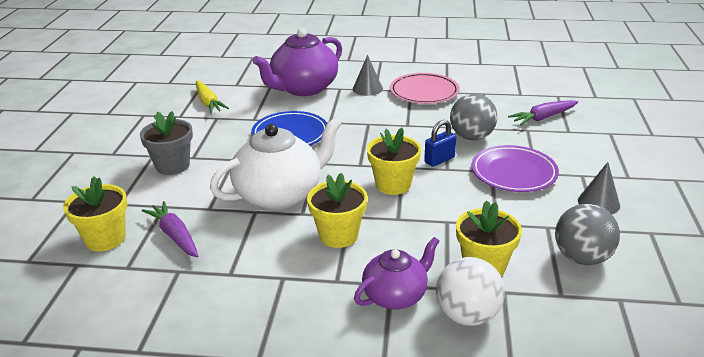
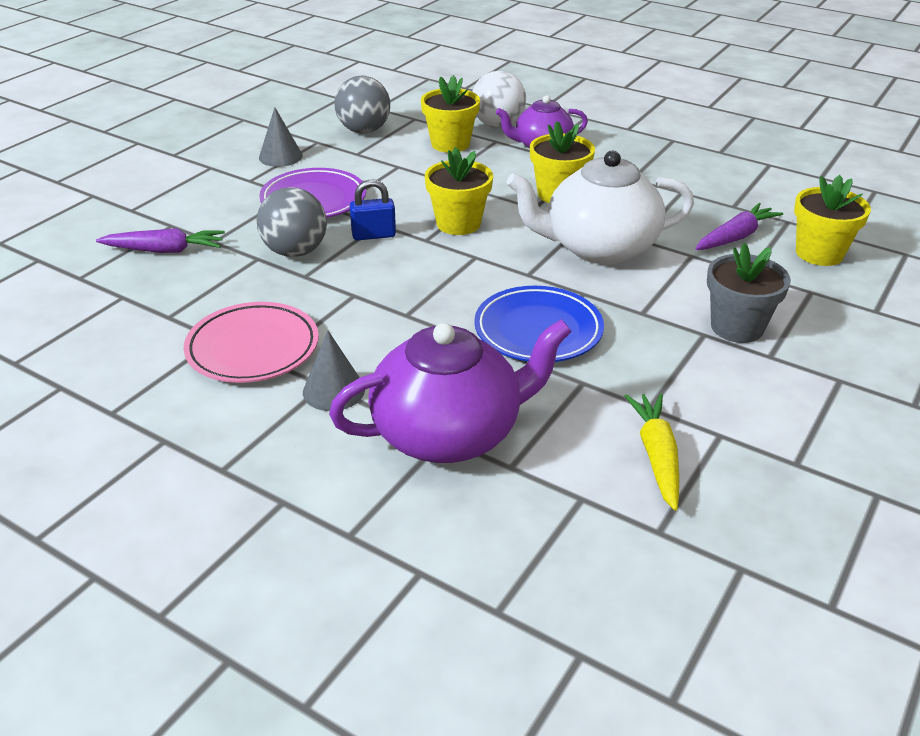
camera: 155 degrees left, 5 degrees up
(175, 235) = (736, 237): purple carrot -> purple carrot turned 120 degrees counterclockwise

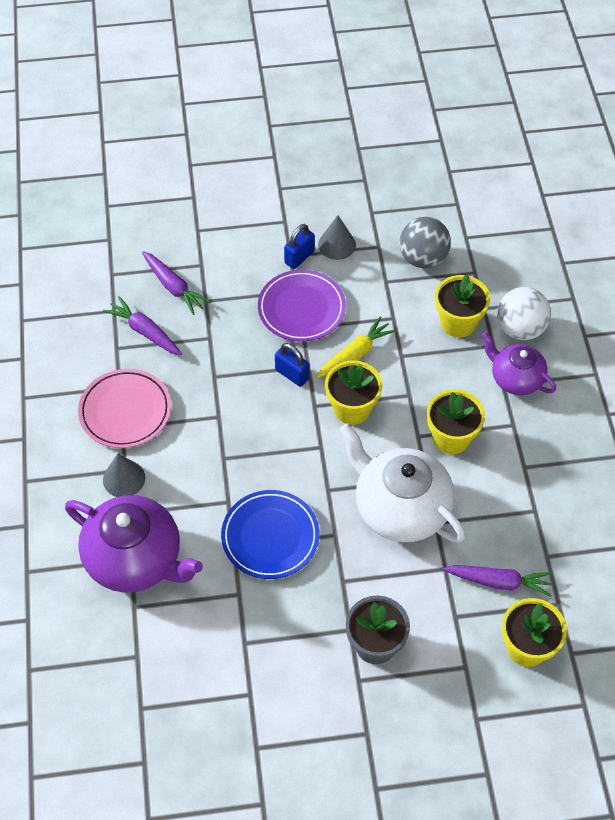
camera: 50 degrees right, 20 degrees up
(182, 290) = (145, 331): none -> purple carrot
(260, 177) = (299, 257): none -> blue padlock
(295, 252) = (234, 350): grey ball -> none
(656, 455) = (202, 672): yellow carrot -> yellow carrot (355, 354)

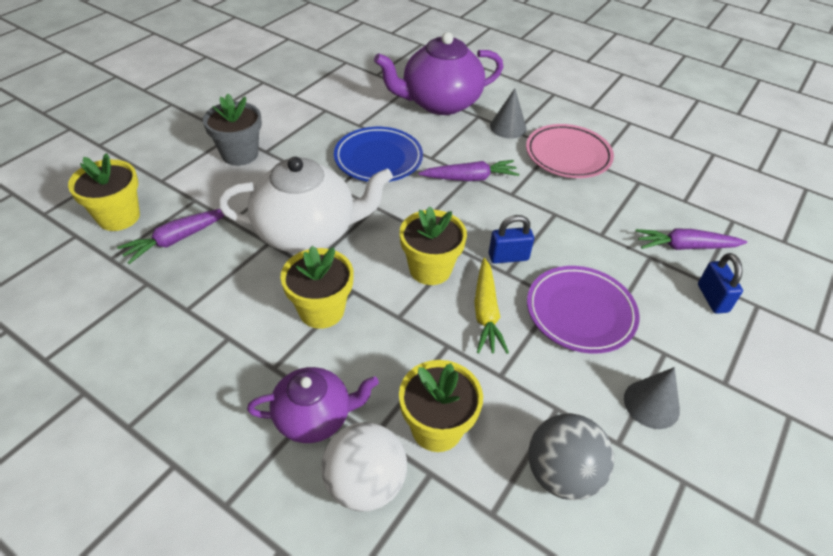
camera: 130 degrees right, 10 degrees down
(145, 331) = (643, 204): purple carrot -> purple carrot (470, 178)
(299, 257) = (656, 358): blue padlock -> blue padlock (712, 298)

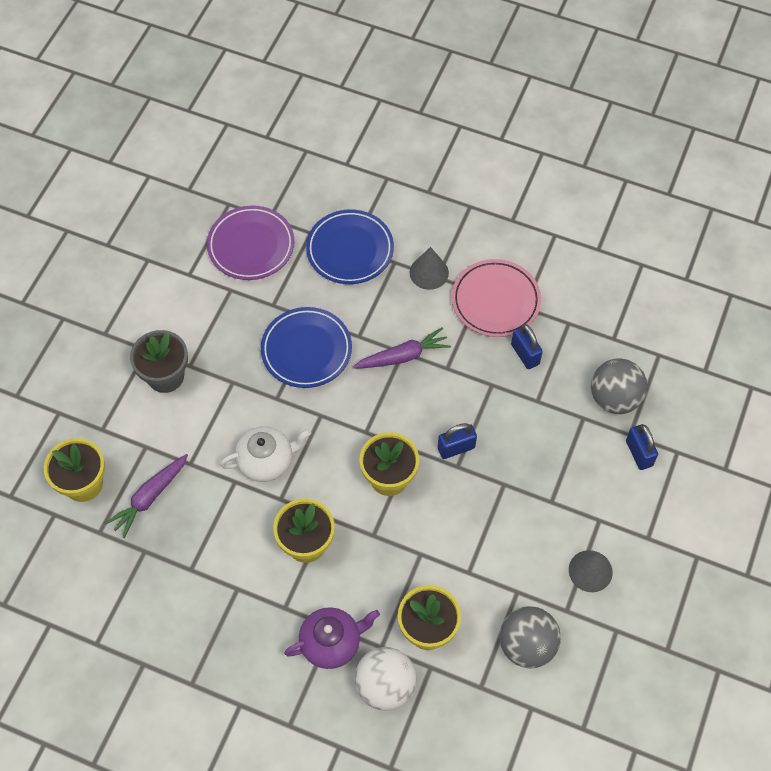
camera: 10 degrees left, 15 degrees up
(307, 232) = (266, 461): white teapot -> white teapot, size x0.60
(440, 103) = (350, 250): purple teapot -> blue plate
(486, 313) = (446, 514): yellow carrot -> none
(580, 312) = (526, 495): purple plate -> purple plate (251, 246)
(592, 197) = (525, 354): none -> blue padlock
(685, 246) = (614, 398): purple carrot -> grey ball

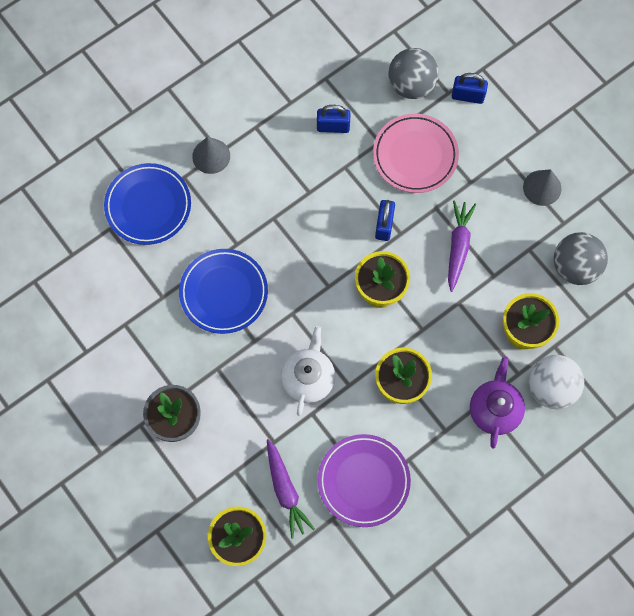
camera: 60 degrees left, 10 degrees up
(251, 246) = (90, 284): purple plate -> purple plate (363, 481)
(403, 356) = (277, 219): purple carrot -> purple carrot (458, 246)
(495, 301) = (271, 120): pink plate -> pink plate (415, 155)

